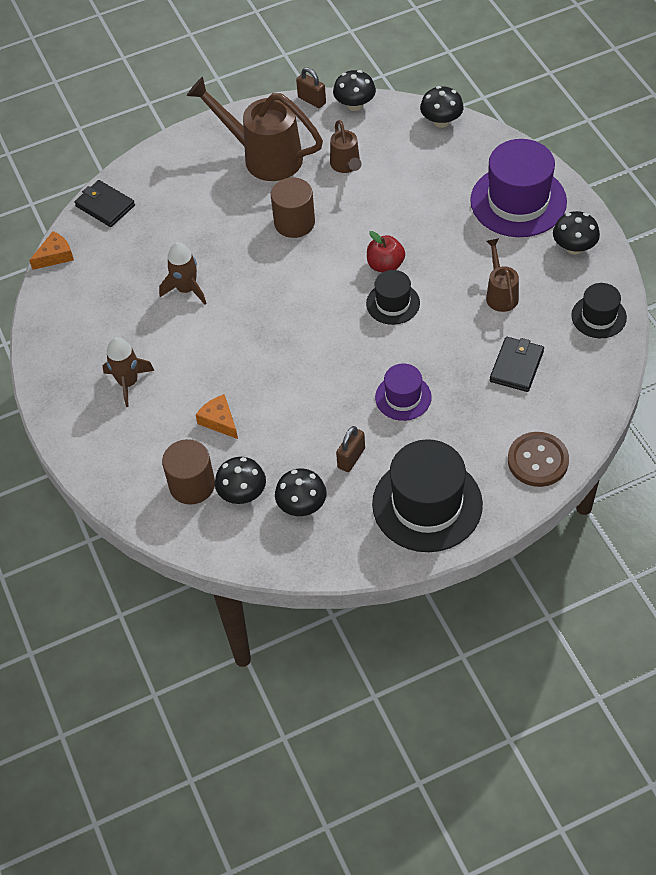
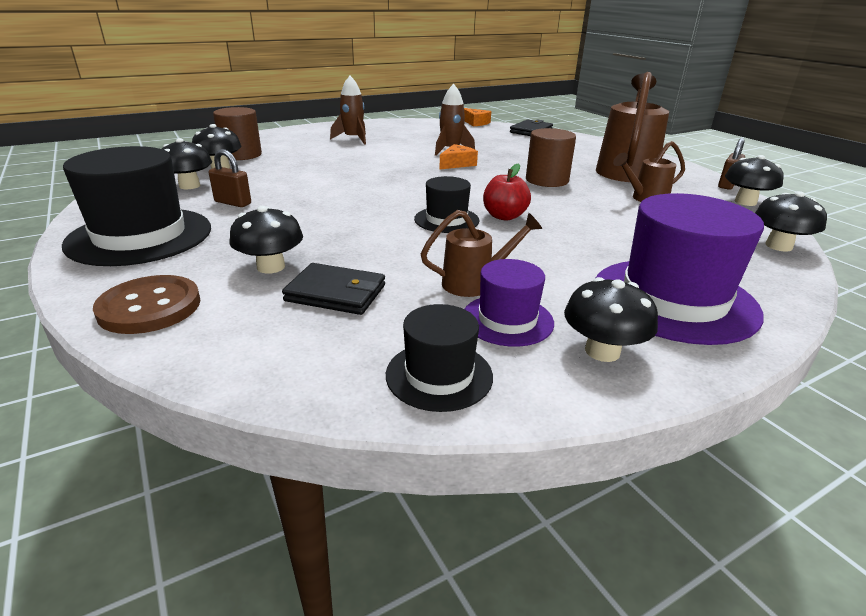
camera: 80 degrees right, 25 degrees down
(219, 421) = (304, 161): orange cheese -> orange cheese (457, 164)
(403, 397) = (304, 225): purple hat -> purple hat (507, 320)
(480, 407) = (271, 267): none -> black mushroom

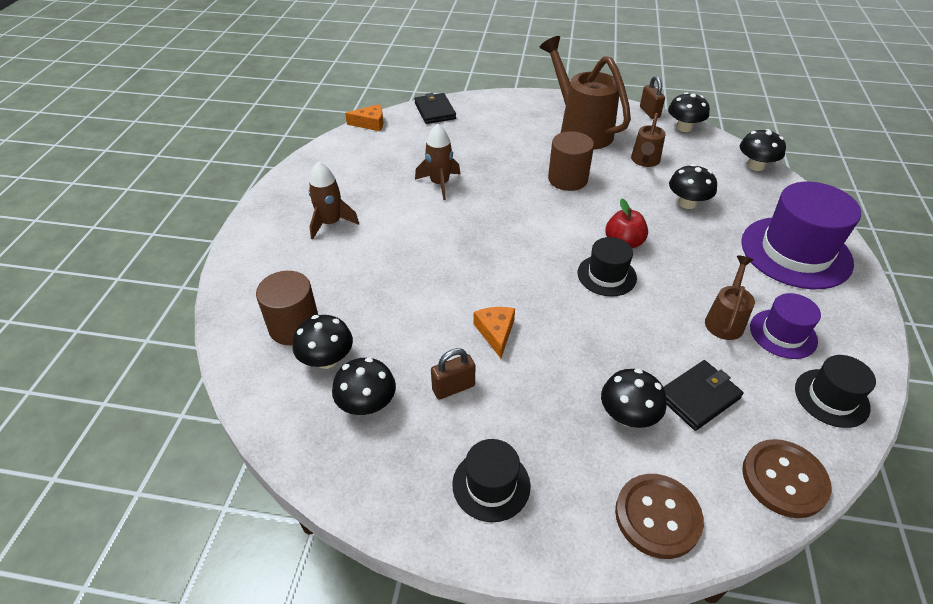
camera: 50 degrees left, 15 degrees up
(140, 236) = (491, 485): black hat -> black hat, size x0.54
(259, 367) = (784, 479): none -> brown button
(457, 164) = (482, 200): orange cheese -> orange cheese (496, 332)
(602, 351) = (837, 317): black mushroom -> black mushroom (687, 203)

